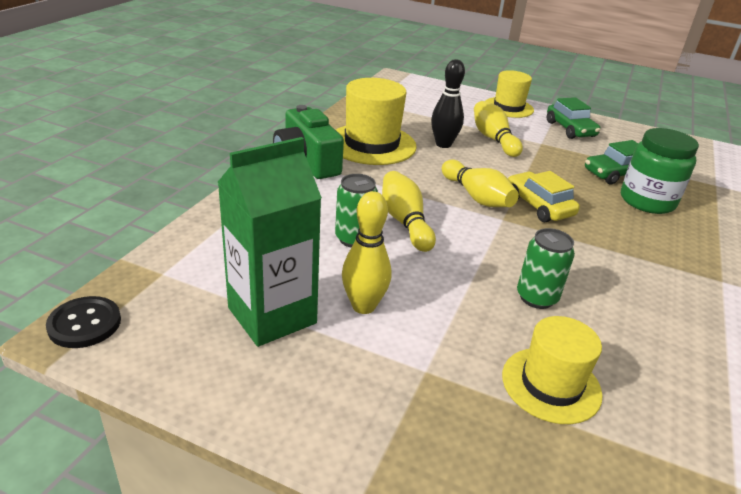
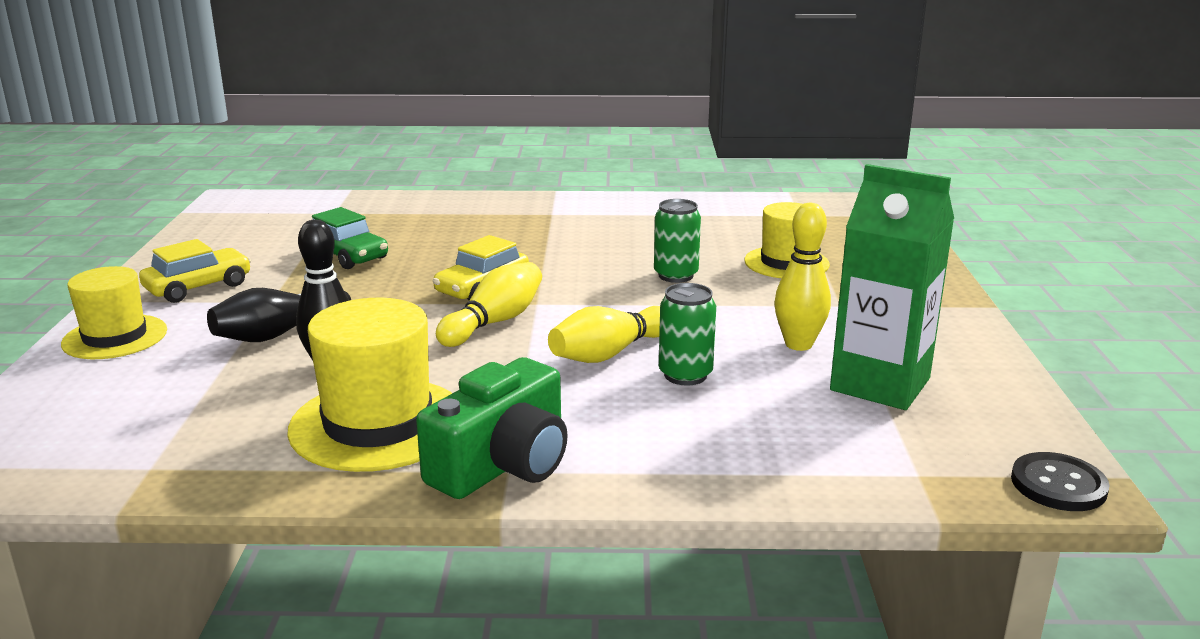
camera: 110 degrees left, 10 degrees down
(493, 139) = (279, 333): yellow bowling pin -> black bowling pin
(570, 129) = (198, 287): green car -> yellow car
(647, 201) = (412, 240): green jar -> none

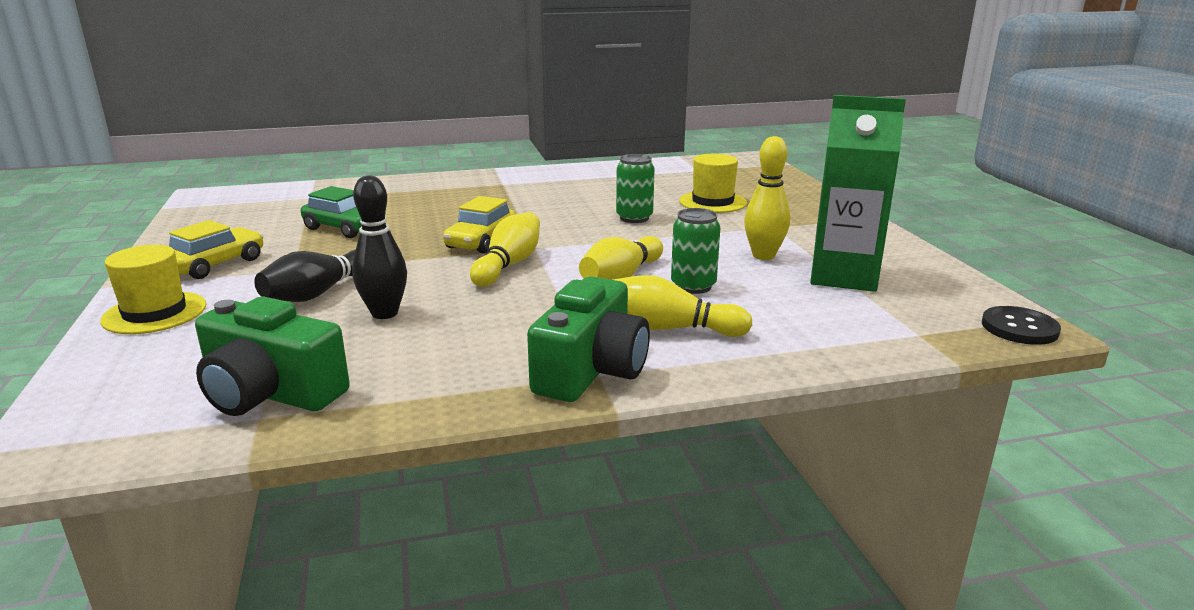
camera: 15 degrees left, 0 degrees up
(174, 443) = (270, 393): none -> green camera
(378, 424) = (458, 353): yellow hat -> none
(621, 426) = (669, 328): none -> yellow bowling pin

